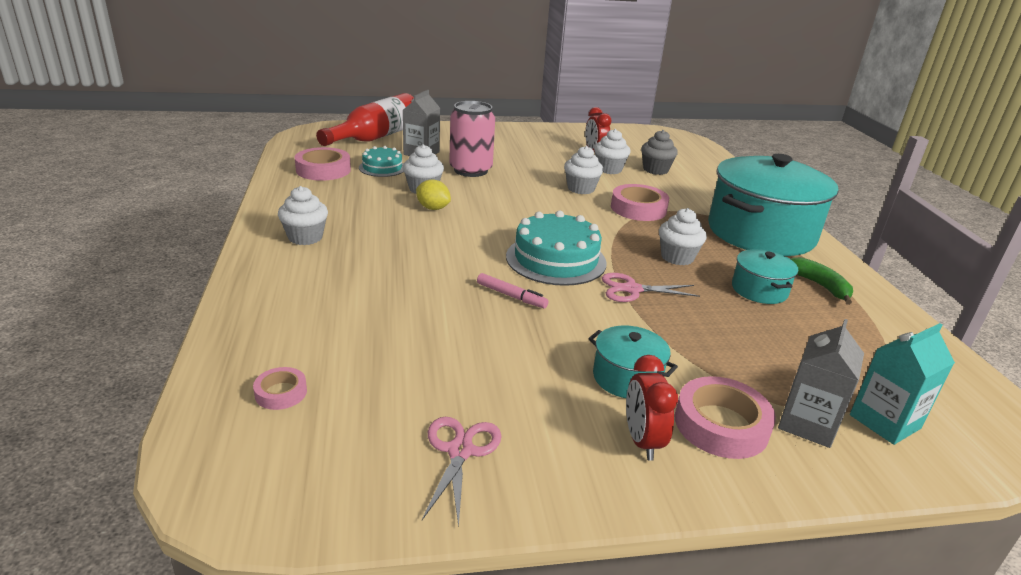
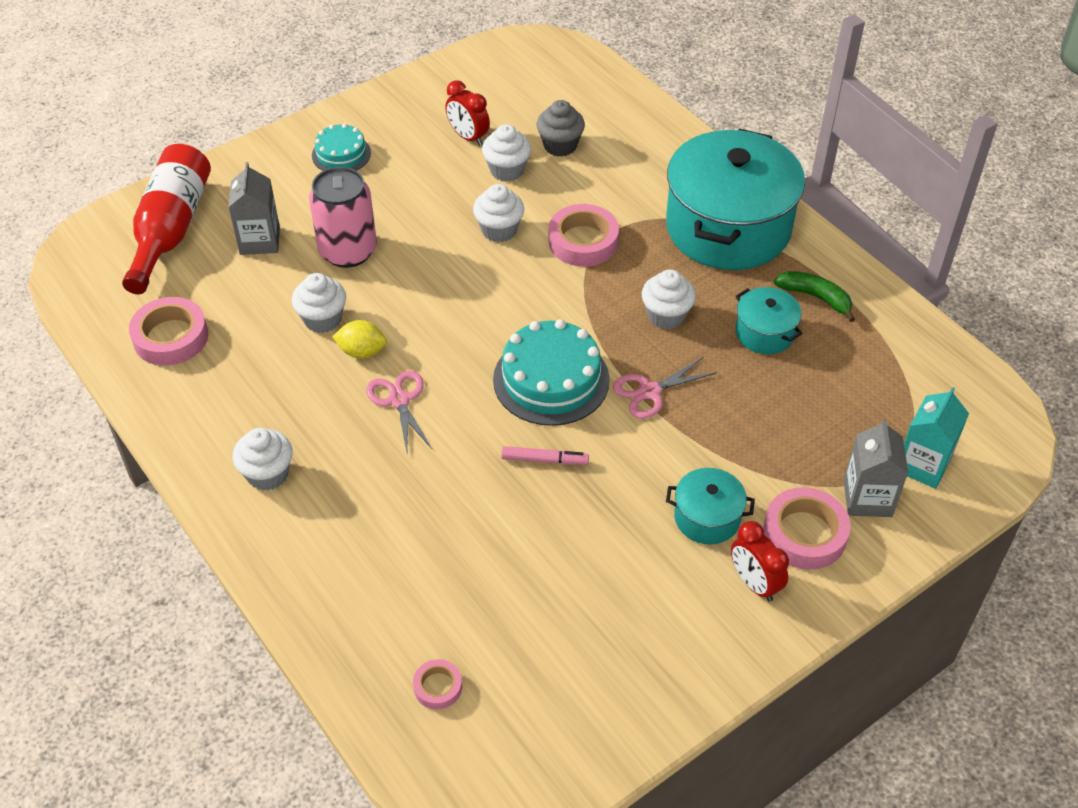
camera: 25 degrees left, 20 degrees up
(382, 168) = (238, 297): turquoise cake -> turquoise cake (341, 154)
(460, 451) = (626, 667): pink scissors -> pink scissors (399, 400)

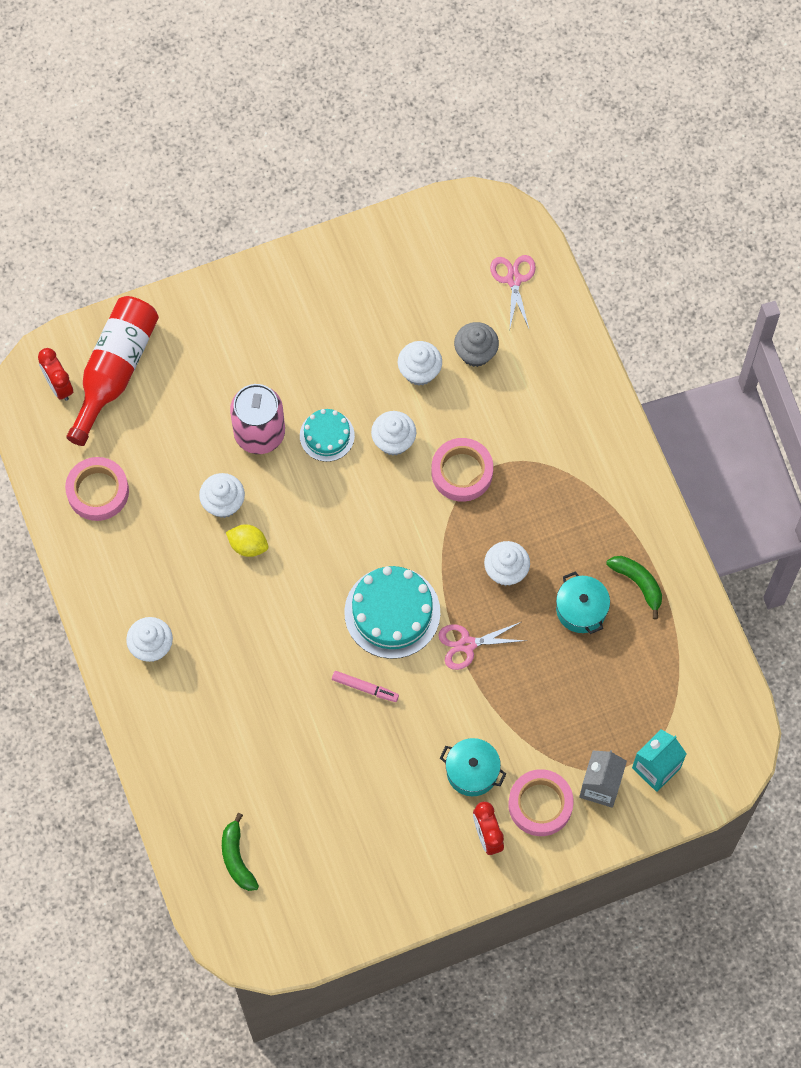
camera: 15 degrees right, 20 degrees up
(260, 240) = (187, 402): grey carton -> none
(341, 154) = (277, 315): turquoise cake -> turquoise cake (327, 435)
(399, 400) = (267, 602): pink scissors -> pink scissors (514, 279)
(438, 687) = (237, 858): pink tape -> green banana
(468, 137) = (396, 321): red clock -> red clock (59, 386)
(728, 228) = (592, 488): turquoise pot -> none

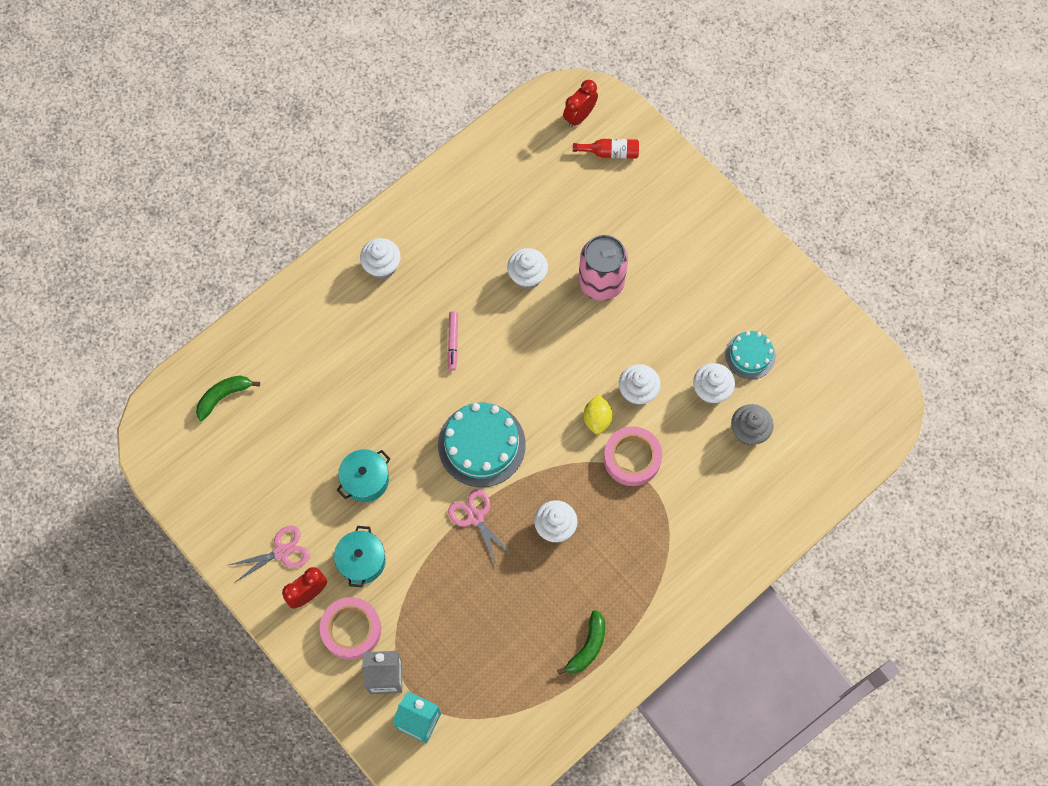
camera: 70 degrees right, 0 degrees up
(98, 491) = (500, 178): pink tape -> none
(115, 370) = (610, 152): red bottle -> red bottle, size x0.48
(248, 545) = (497, 309): yellow lemon -> yellow lemon (597, 419)
(327, 435) = (620, 336): turquoise cake -> turquoise cake (750, 355)
(365, 688) = (406, 446): pink marker -> pink marker (453, 342)
(514, 279) = (832, 440): pink scissors -> pink scissors (281, 552)
(581, 609) = (544, 604): turquoise pot -> turquoise pot (365, 480)

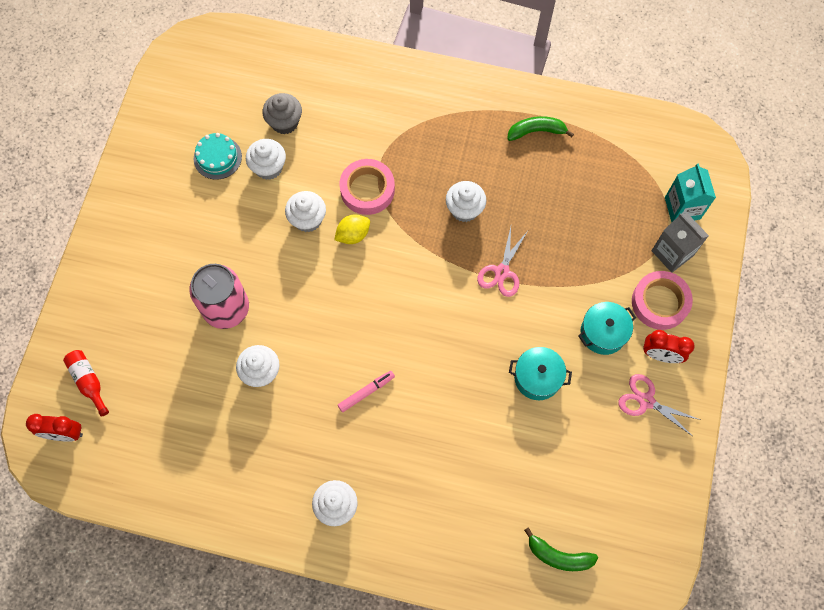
camera: 125 degrees left, 0 degrees up
(481, 445) = (439, 307): turquoise cake -> none

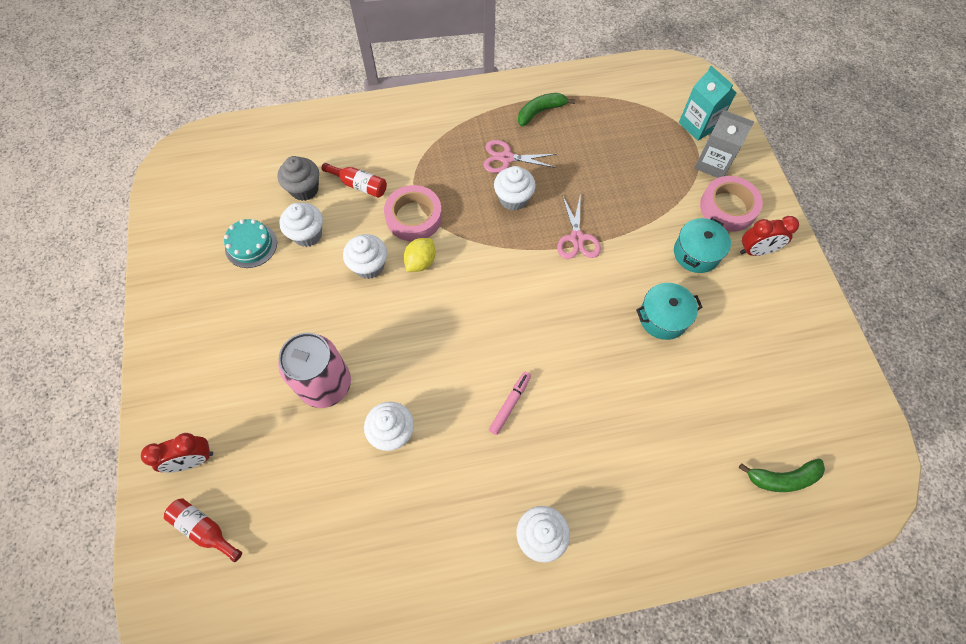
camera: 25 degrees left, 5 degrees down
(65, 434) = (200, 602): red clock -> red clock (193, 460)
(334, 138) = (359, 185): none -> red bottle
(646, 401) = (769, 296): pink scissors -> pink scissors (506, 158)

